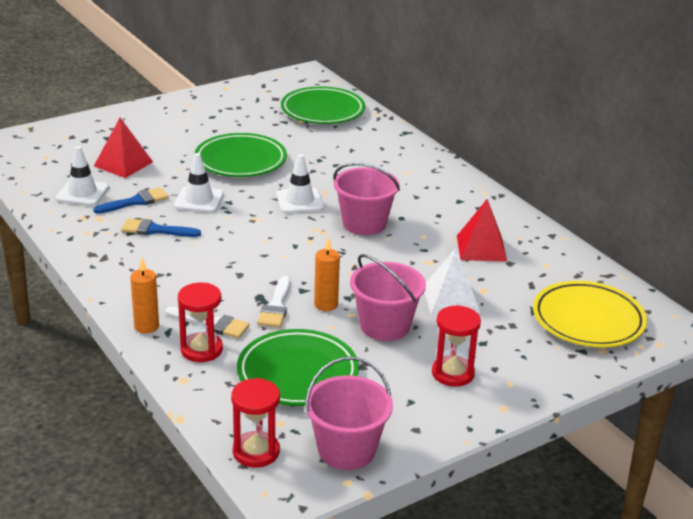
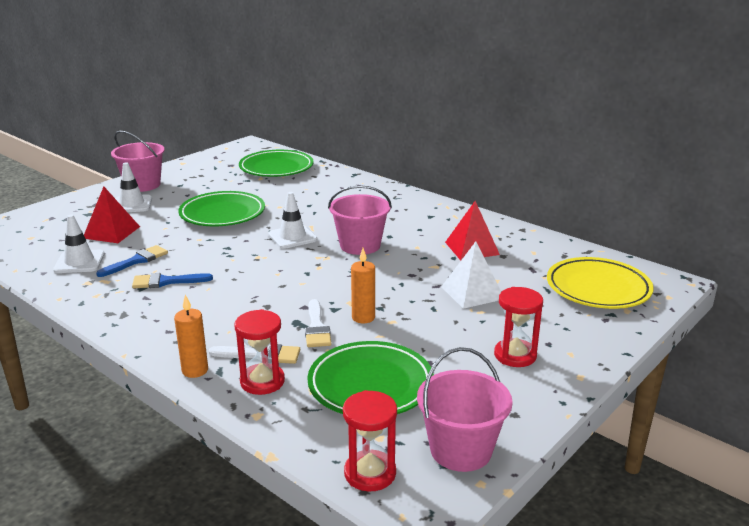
camera: 15 degrees left, 5 degrees down
(199, 200) = (198, 250): white traffic cone -> white traffic cone (132, 204)
(385, 326) = (428, 326): pink bucket -> pink bucket (143, 185)

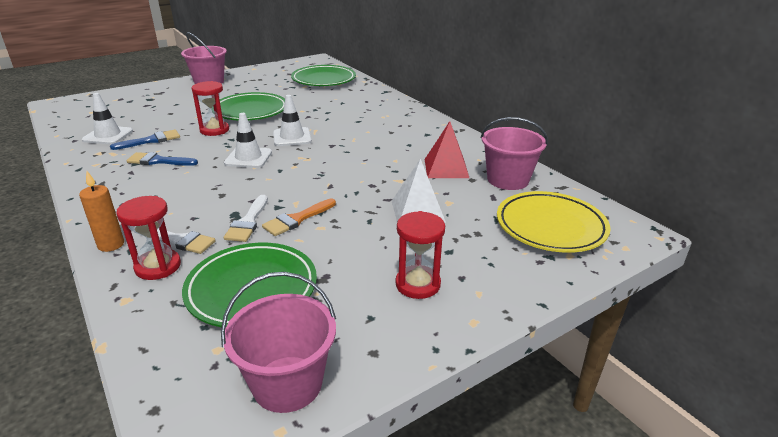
camera: 15 degrees right, 5 degrees up
(111, 232) = (153, 115): red pyramid -> none
(132, 204) = (187, 96): white traffic cone -> white traffic cone (248, 158)
(360, 245) = (344, 152): pink bucket -> pink bucket (508, 180)
(363, 317) = (297, 219): orange candle -> orange brush
(370, 473) = (176, 390): red hourglass -> red hourglass (214, 130)

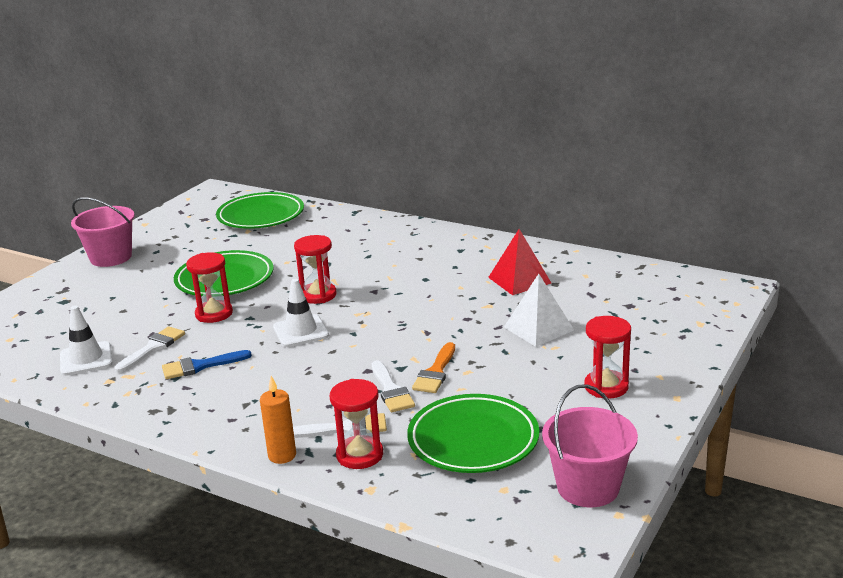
camera: 25 degrees left, 5 degrees down
(151, 140) = (153, 348): blue brush -> white brush
(292, 137) = (318, 295): white traffic cone -> red hourglass
(508, 180) = (587, 274): pink bucket -> none
(550, 227) = (664, 305): yellow plate -> none

